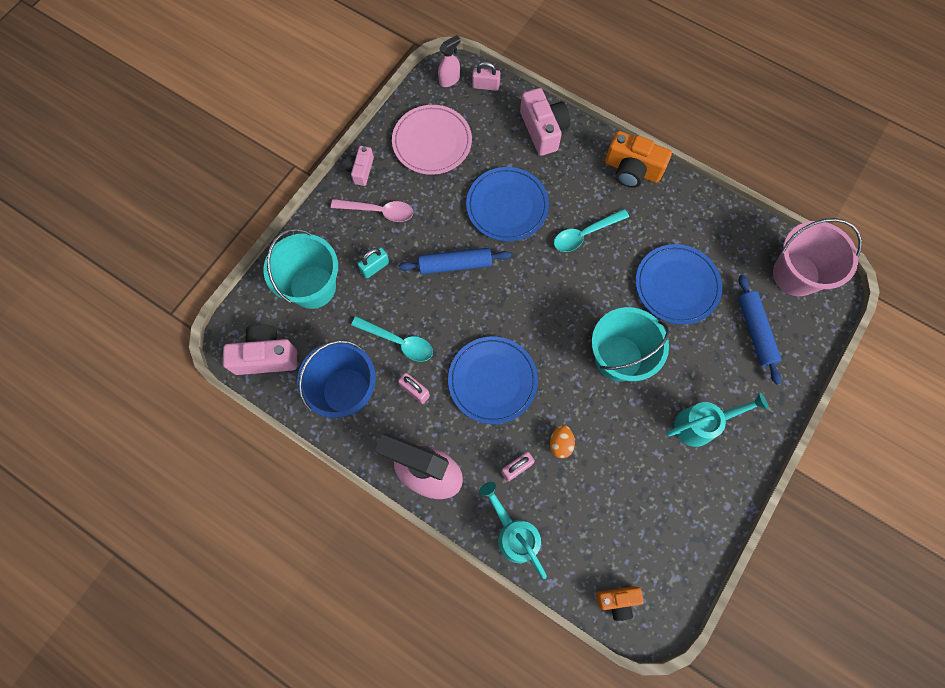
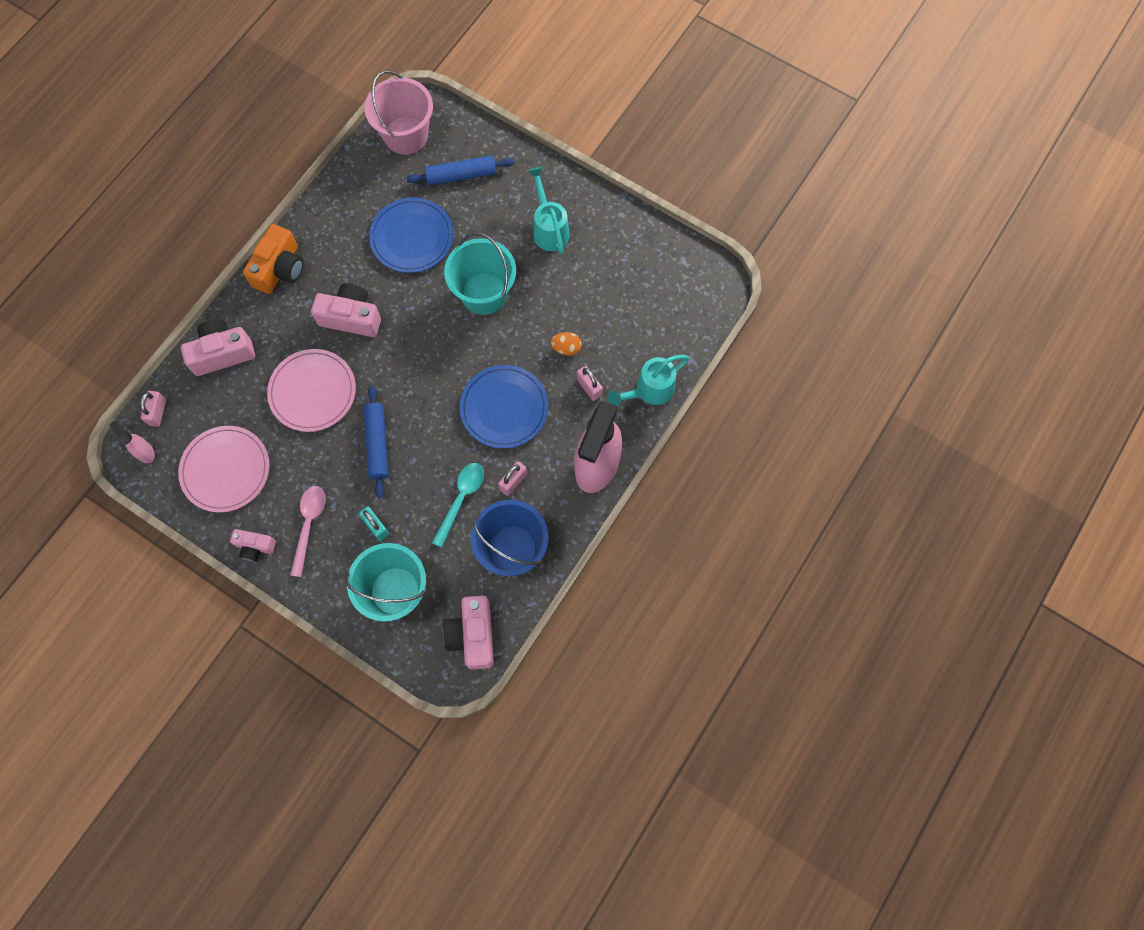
camera: 90 degrees left, 0 degrees up
(507, 206) = (312, 392): blue plate -> pink plate
(584, 234) = (351, 317): turquoise spoon -> pink camera
(617, 601) = (703, 307): orange camera -> none

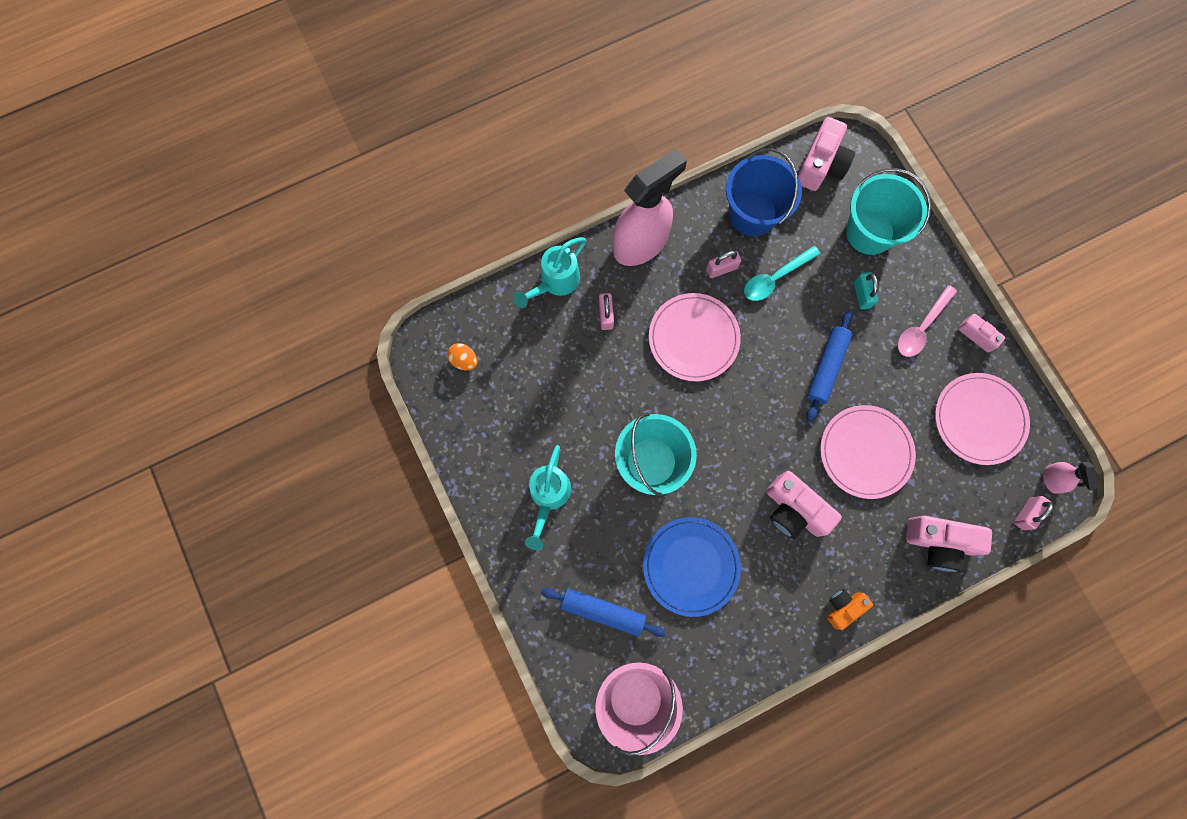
camera: 150 degrees left, 5 degrees up
(280, 269) = (843, 607): orange camera -> orange camera, size x0.59
(504, 408) = (693, 338): blue plate -> pink plate
(566, 348) = (604, 363): orange egg -> orange egg (464, 360)
(649, 391) = (555, 283): turquoise watering can -> turquoise watering can turned 135 degrees clockwise

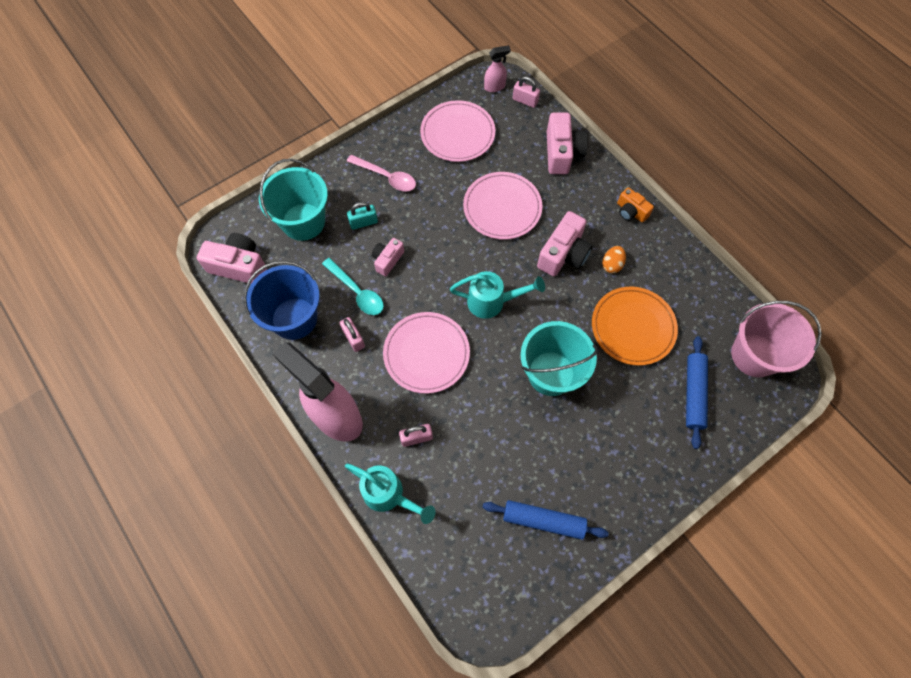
camera: 100 degrees left, 10 degrees down
(464, 360) = (489, 576): orange egg -> orange egg (611, 265)
(548, 497) = (607, 461): turquoise watering can -> turquoise watering can (492, 302)
(691, 566) = (633, 327): blue plate -> orange plate
(826, 367) = (434, 243): blue rolling pin -> blue rolling pin (543, 520)
(978, 333) = (386, 138): pink camera -> pink camera (387, 260)

